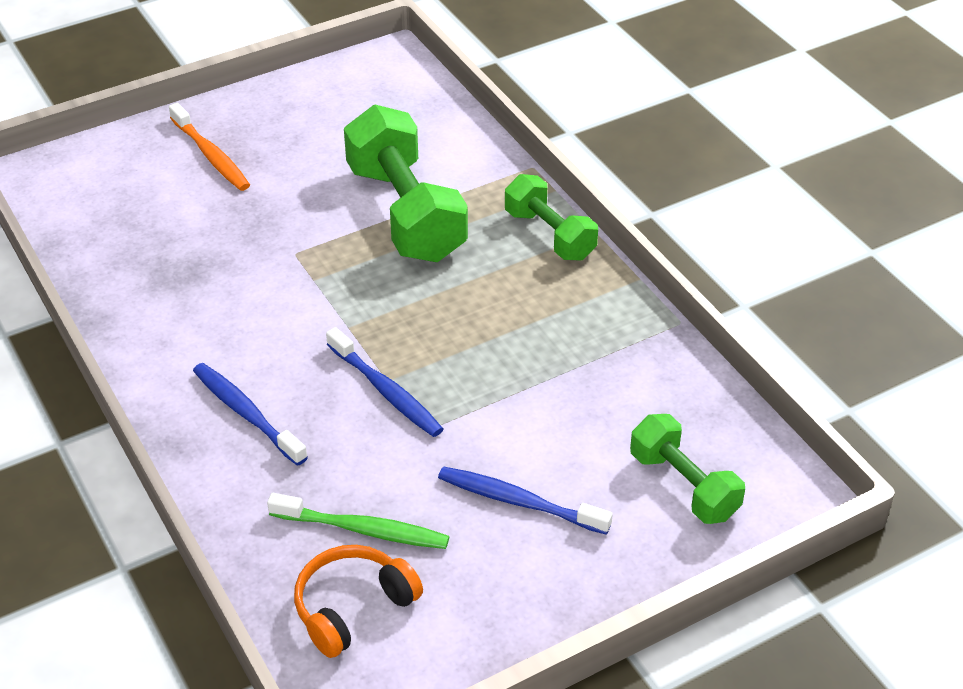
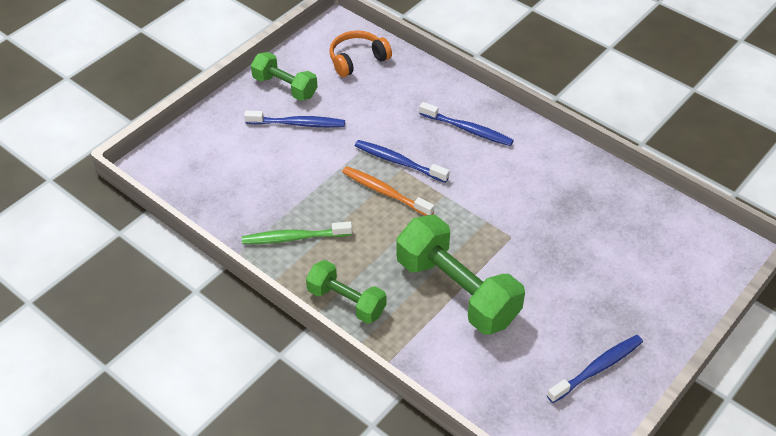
camera: 160 degrees right, 5 degrees up
(211, 155) = (629, 301): orange toothbrush -> orange toothbrush (385, 192)
(300, 111) = (597, 368): none -> blue toothbrush
(353, 607) = (357, 60): orange headphones -> orange headphones turned 150 degrees counterclockwise
(363, 529) = (371, 91): green toothbrush -> green toothbrush (294, 238)
(683, 485) = (211, 154): green dumbbell -> green dumbbell (285, 87)

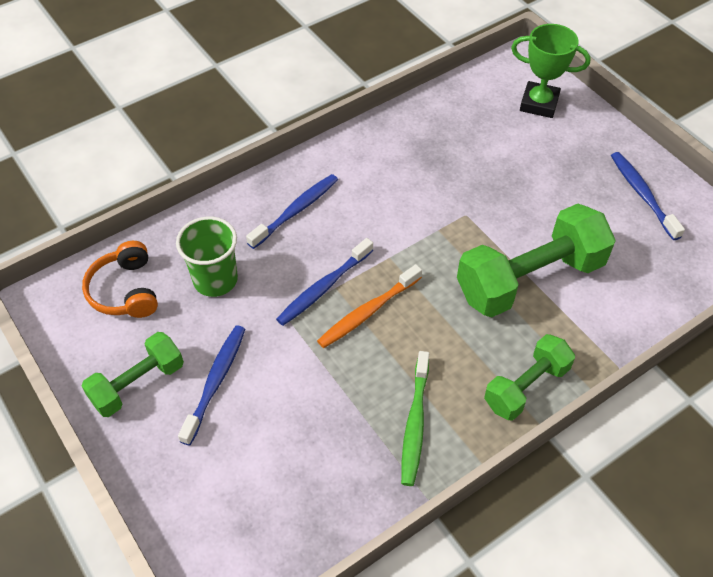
camera: 75 degrees left, 5 degrees up
(383, 102) = (215, 280): none -> green cup
(681, 271) = (539, 103): none -> green trophy

